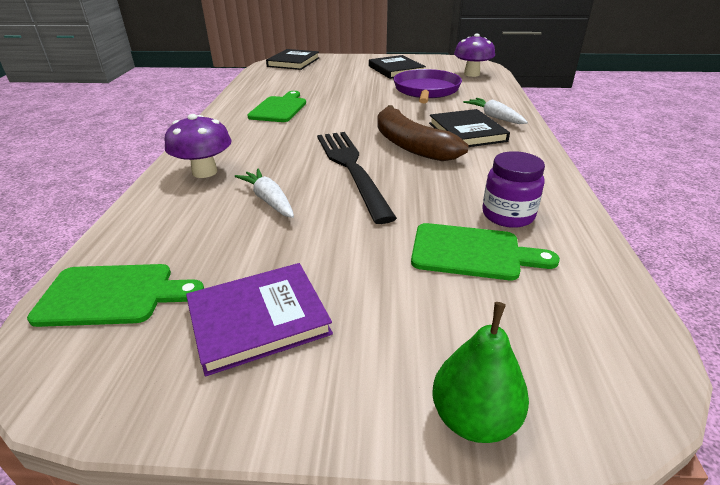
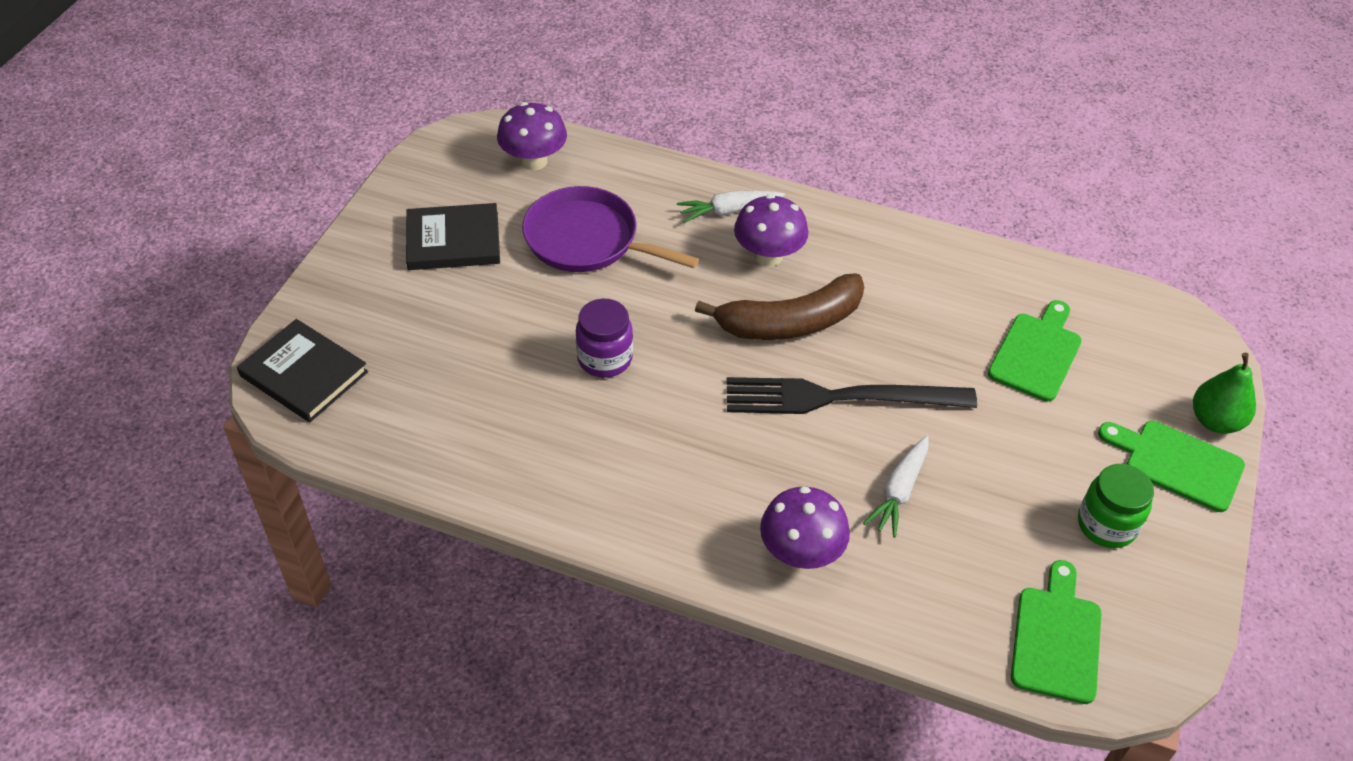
camera: 75 degrees left, 15 degrees up
(258, 319) = (1106, 525): purple book -> green jar
(269, 200) = (899, 491): white carrot -> white carrot turned 45 degrees counterclockwise
(279, 108) = (583, 438): green cutting board -> green cutting board (1177, 463)
(467, 132) = (768, 256): black book -> purple mushroom
(508, 215) = (980, 303): purple jar -> purple jar (605, 359)

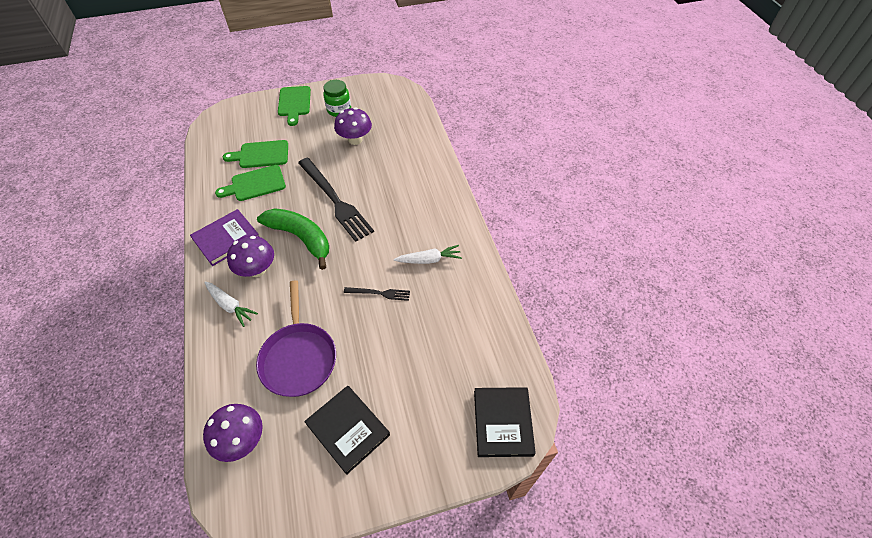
camera: 125 degrees left, 5 degrees up
(605, 359) = (379, 293): purple jar -> black fork
(790, 323) = (301, 238): brown banana -> green banana
(800, 553) = (423, 176): purple mushroom -> purple mushroom (355, 140)
(858, 246) = (226, 239): none -> purple book
(899, 491) = (370, 163): white carrot -> white carrot (429, 260)
(1056, 638) = (398, 106): green cutting board -> green cutting board (255, 184)
(1215, 421) = (264, 101): green pear -> none

